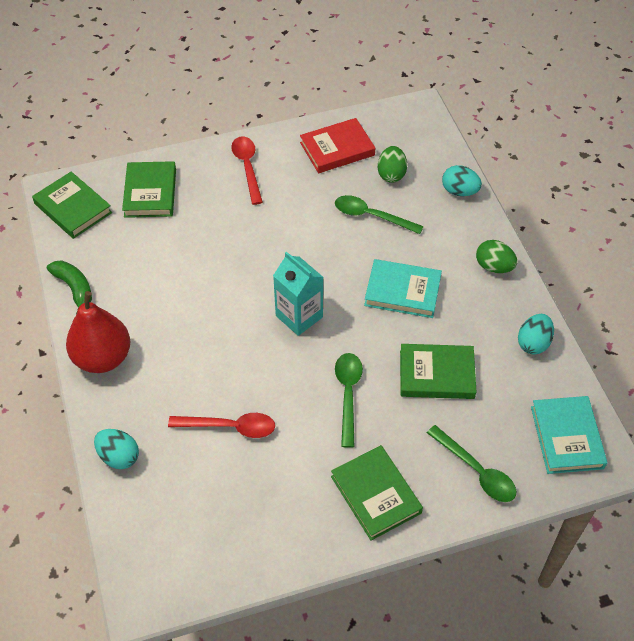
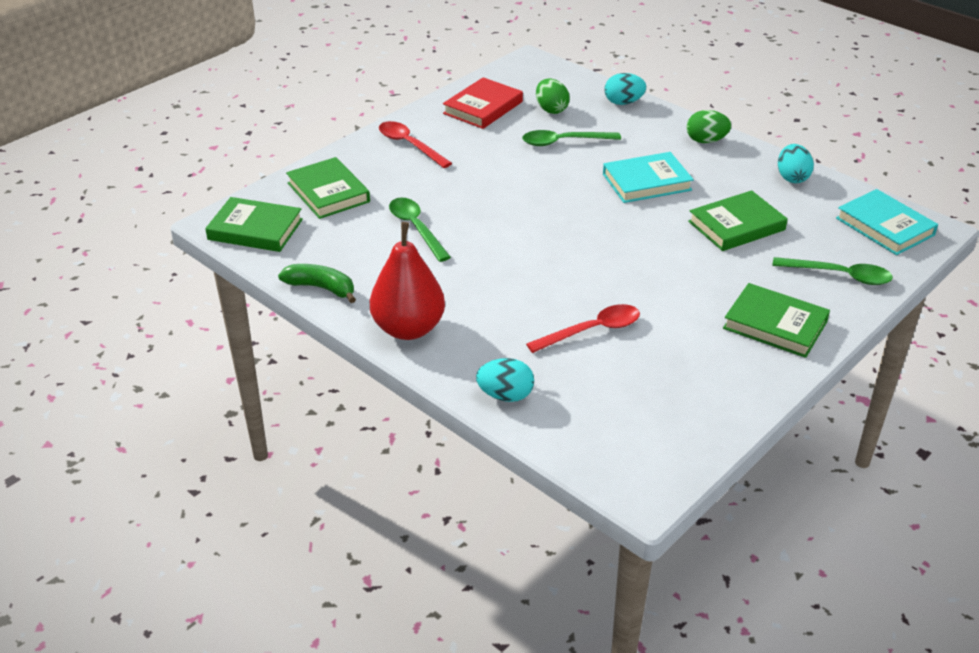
camera: 30 degrees left, 15 degrees down
(299, 316) = (572, 230): turquoise carton -> none
(348, 394) = (675, 267): green spoon -> green spoon (416, 228)

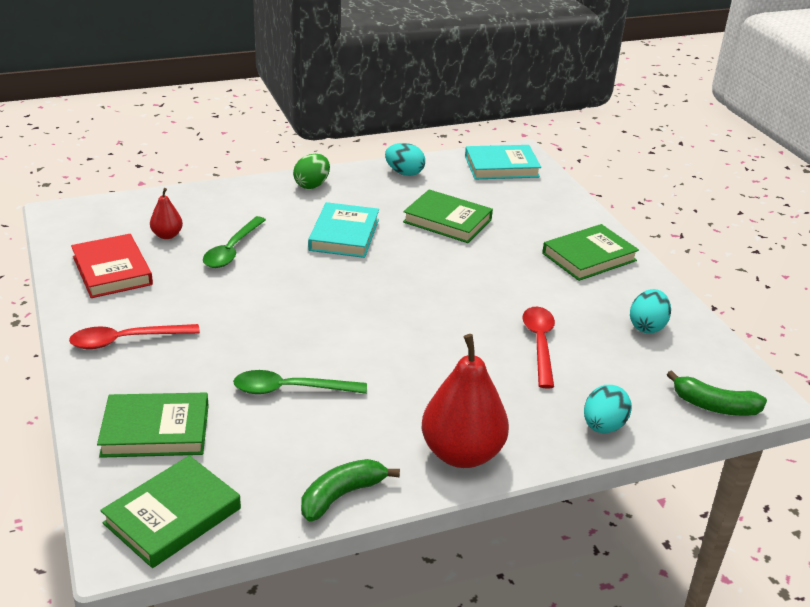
camera: 65 degrees left, 5 degrees down
(551, 109) = (167, 235): green egg -> red pear
(597, 460) = (714, 406): none -> green banana
(623, 102) = (204, 197): turquoise egg -> turquoise egg (647, 326)
(736, 225) = (447, 221): green book -> green book turned 60 degrees counterclockwise
(839, 275) = (547, 207): green spoon -> none

